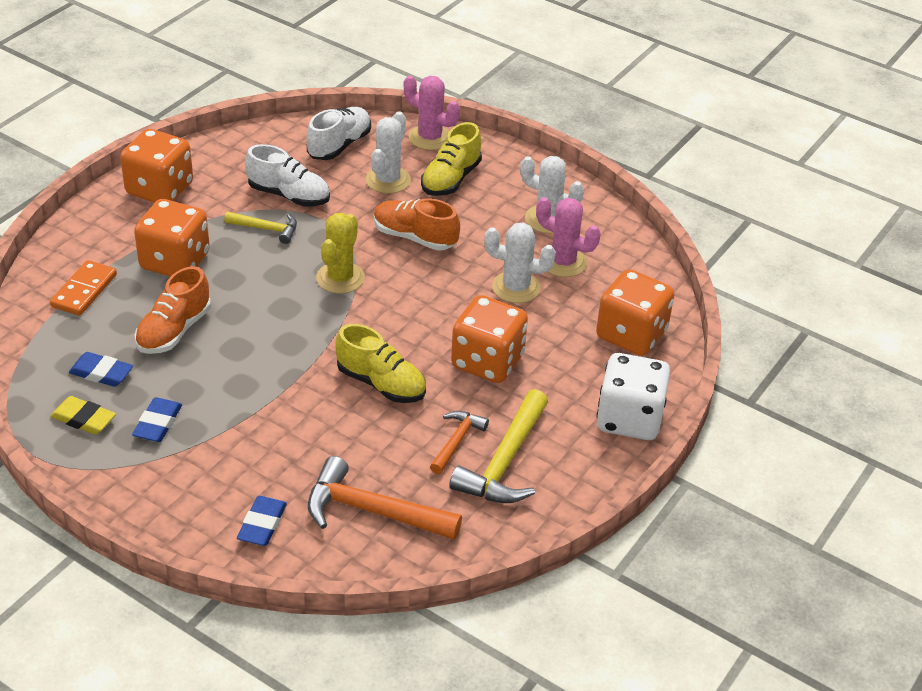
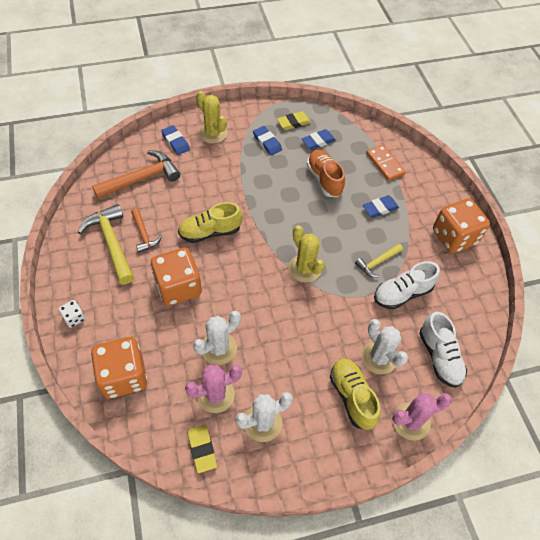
camera: 130 degrees right, 15 degrees up
(175, 261) = (380, 208): orange dice -> blue eraser
(199, 494) = (213, 133): none -> yellow cactus
(415, 237) = (309, 330): orange shoe -> none
(619, 242) = (202, 449): none -> yellow eraser
(629, 419) = (74, 318): white dice -> white dice, size x0.45

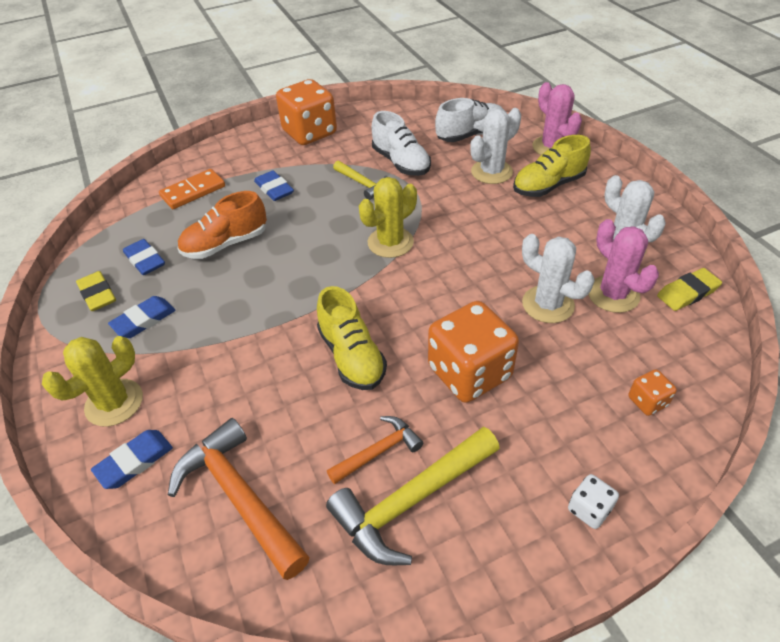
camera: 95 degrees left, 10 degrees down
(124, 376) = (647, 401): orange dice -> orange dice, size x0.45

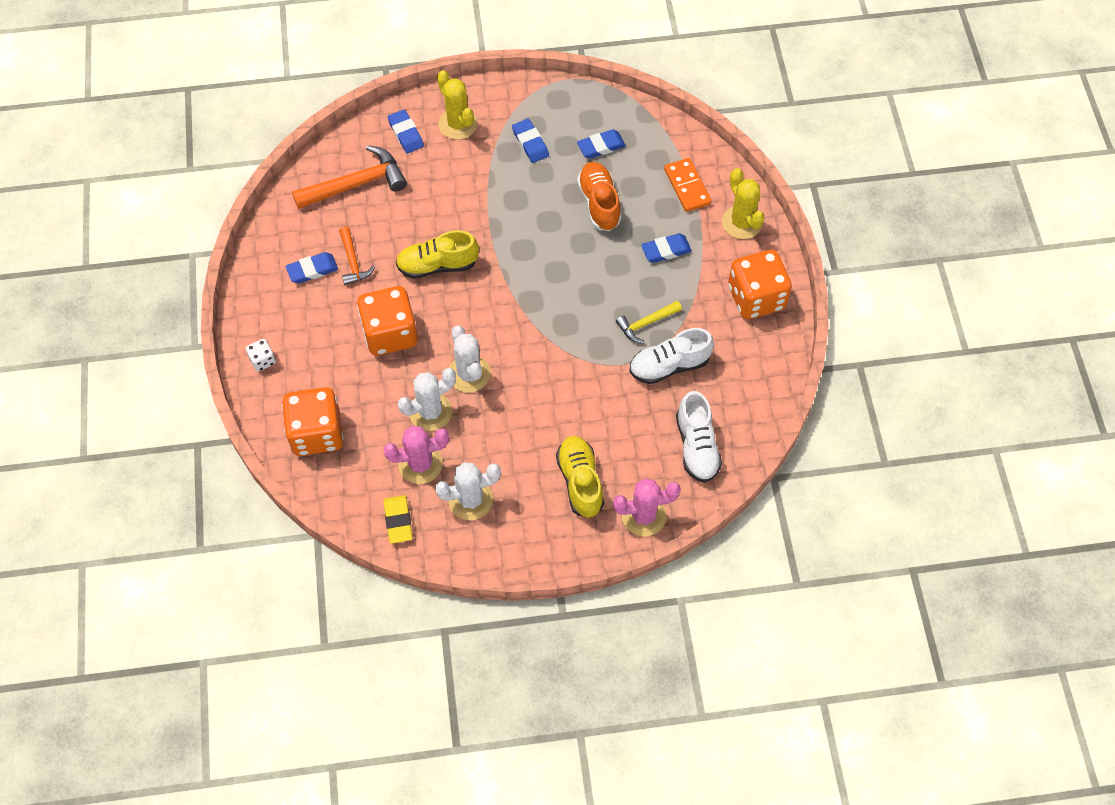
camera: 105 degrees right, 15 degrees up
(98, 294) = (572, 115): yellow eraser -> none
(390, 242) = (551, 323): yellow cactus -> yellow cactus (741, 222)
(411, 500) = (312, 270): yellow hammer -> blue eraser
(491, 172) = (622, 440): white cactus -> white cactus (469, 374)
(647, 401) = (316, 433): orange dice -> orange dice, size x2.25

